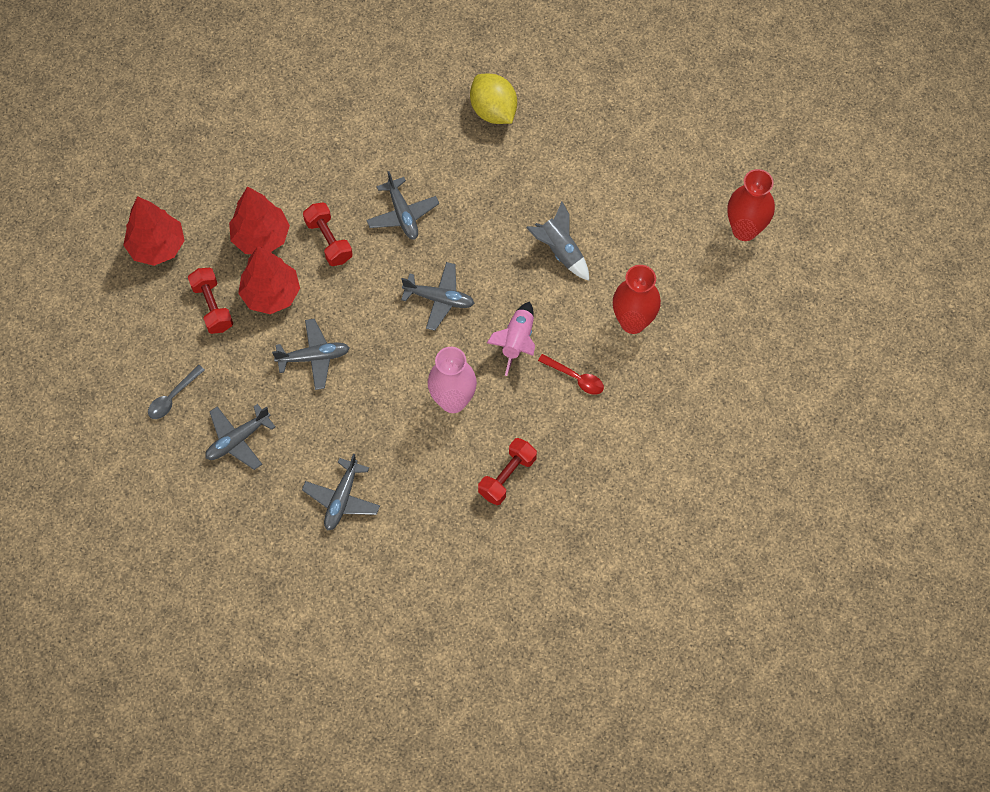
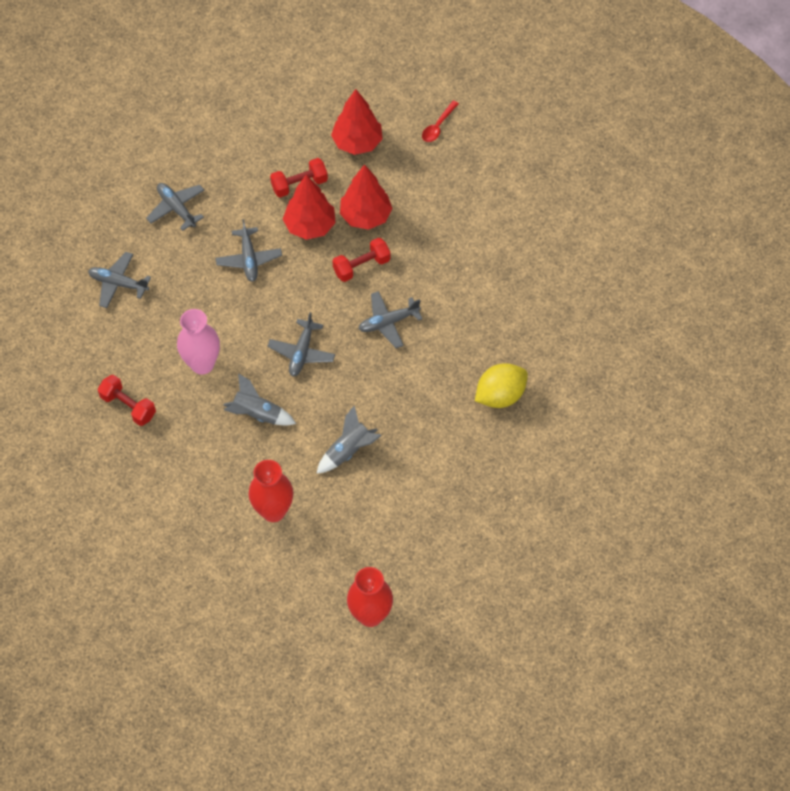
camera: 90 degrees right, 5 degrees down
(173, 397) = (217, 162): grey spoon -> none
(517, 342) = (257, 414): pink rocket -> grey rocket
(575, 378) = (219, 461): red spoon -> red spoon (438, 126)

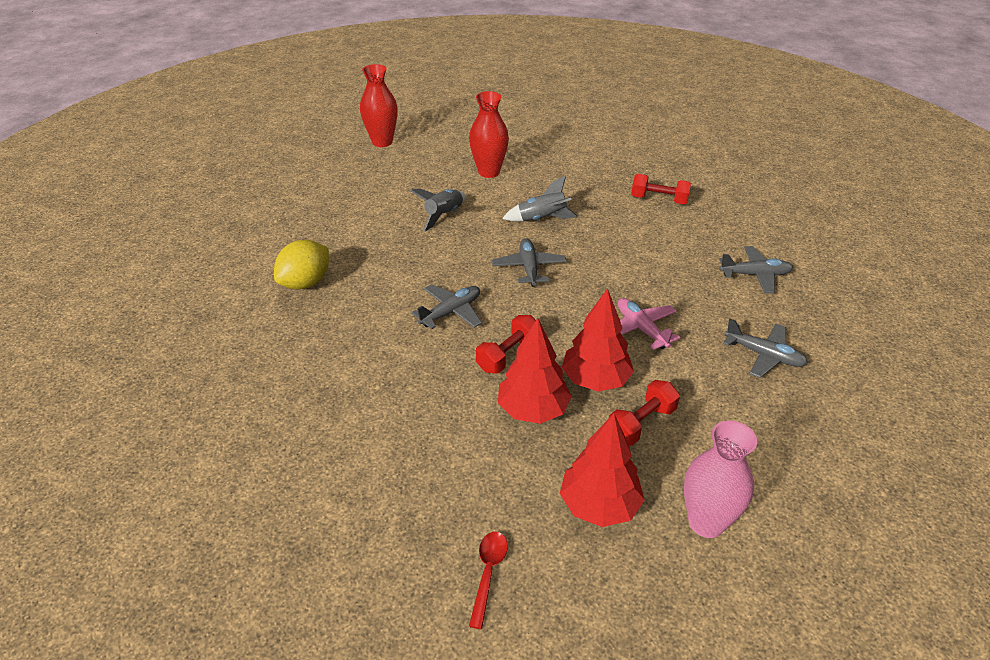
camera: 160 degrees right, 20 degrees down
(202, 364) = (618, 238): pink vase -> pink vase (706, 522)
(249, 259) = (641, 329): grey plane -> pink plane

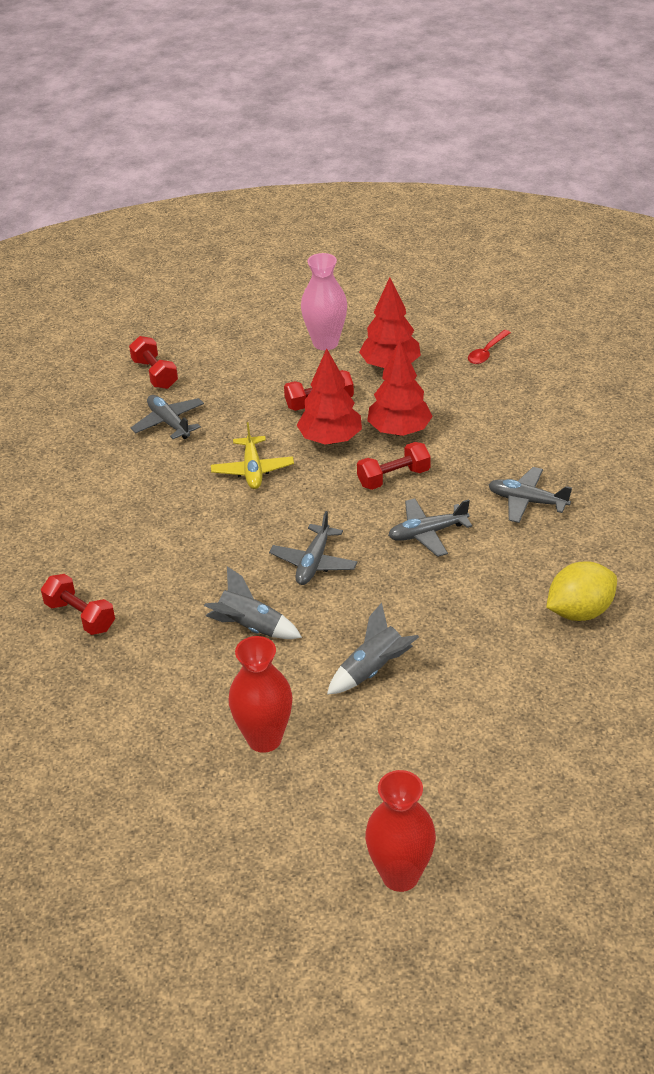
camera: 155 degrees left, 0 degrees up
(641, 329) = (252, 470): pink plane -> yellow plane
(755, 275) = (87, 492): grey plane -> grey plane (527, 501)
(845, 410) = (155, 374): none -> red dumbbell

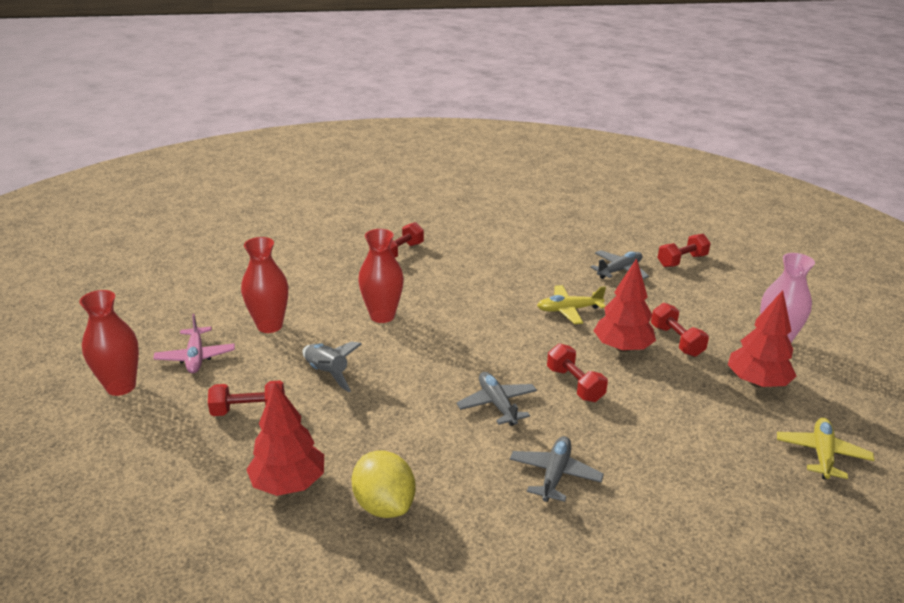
camera: 85 degrees right, 10 degrees down
(250, 627) = (382, 316): grey rocket -> red vase
(313, 563) = (455, 342): grey plane -> none
(335, 807) = (196, 357): none -> pink plane
(399, 431) = (648, 388): red tree -> red tree (288, 484)
(445, 733) = (249, 410): none -> red dumbbell
(487, 352) = (822, 454): red spoon -> yellow plane

